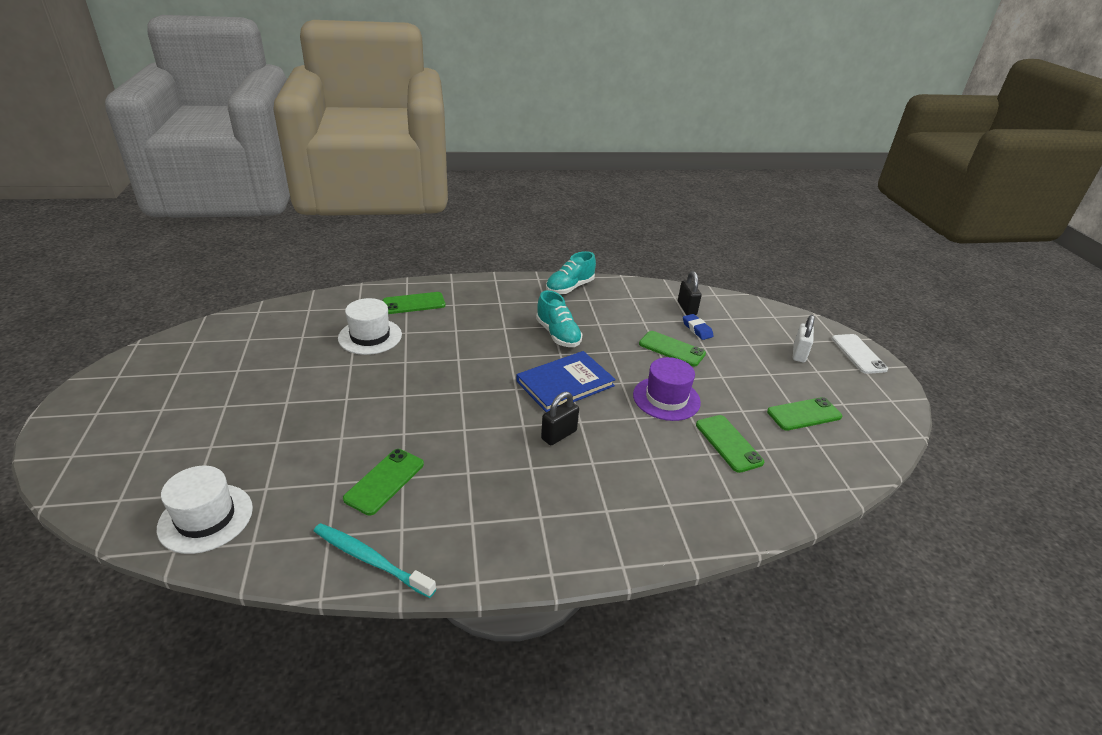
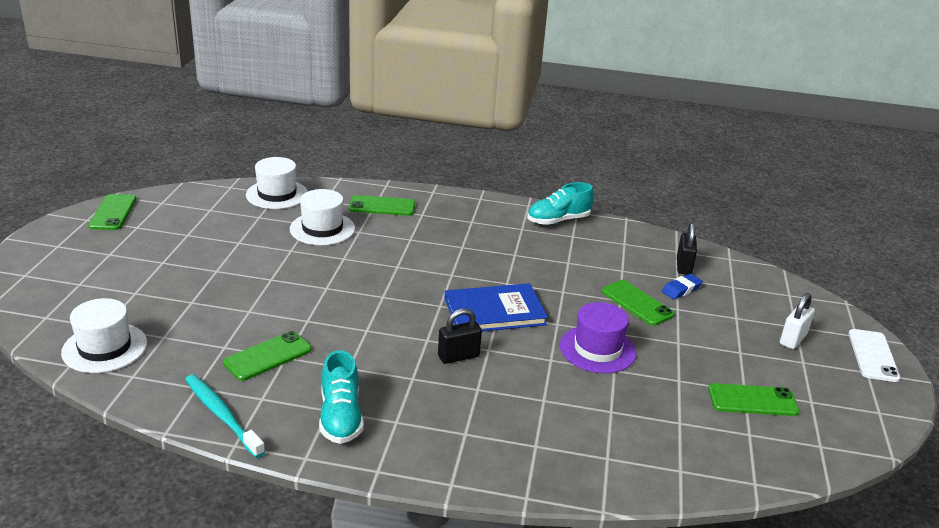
camera: 20 degrees right, 5 degrees down
(308, 310) = (277, 194): none -> white hat
(558, 335) = (516, 264): turquoise shoe -> turquoise shoe (341, 417)
(697, 329) = (681, 289): blue eraser -> blue eraser turned 60 degrees clockwise
(728, 443) = (640, 407): green phone -> green phone (113, 212)

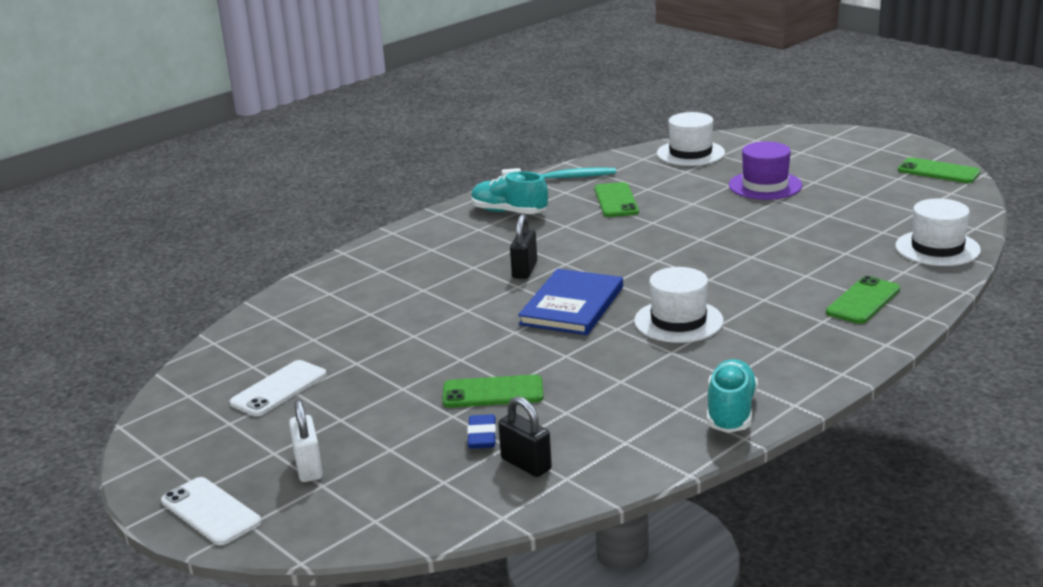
camera: 130 degrees right, 5 degrees down
(322, 229) = (828, 257): white hat -> white hat (678, 321)
(597, 349) = (451, 338): purple hat -> purple hat (765, 185)
(752, 400) = (279, 389): green phone -> white phone

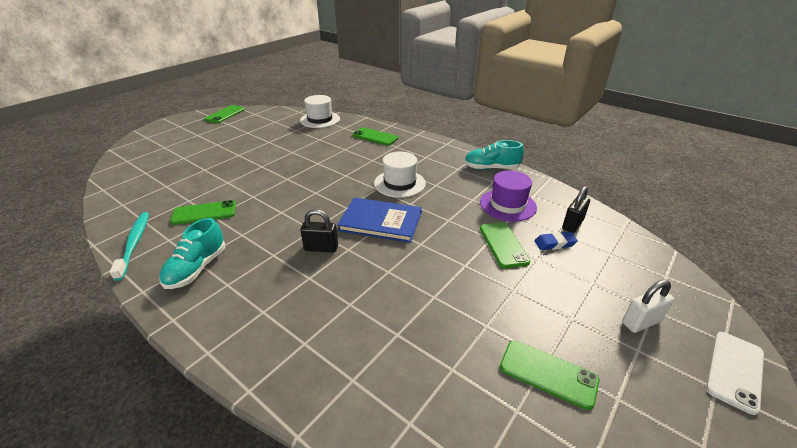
camera: 100 degrees left, 10 degrees up
(279, 389) = (548, 374): white phone -> green phone
(690, 153) = (130, 184): white hat -> none
(765, 185) = (213, 158): purple hat -> purple hat (508, 205)

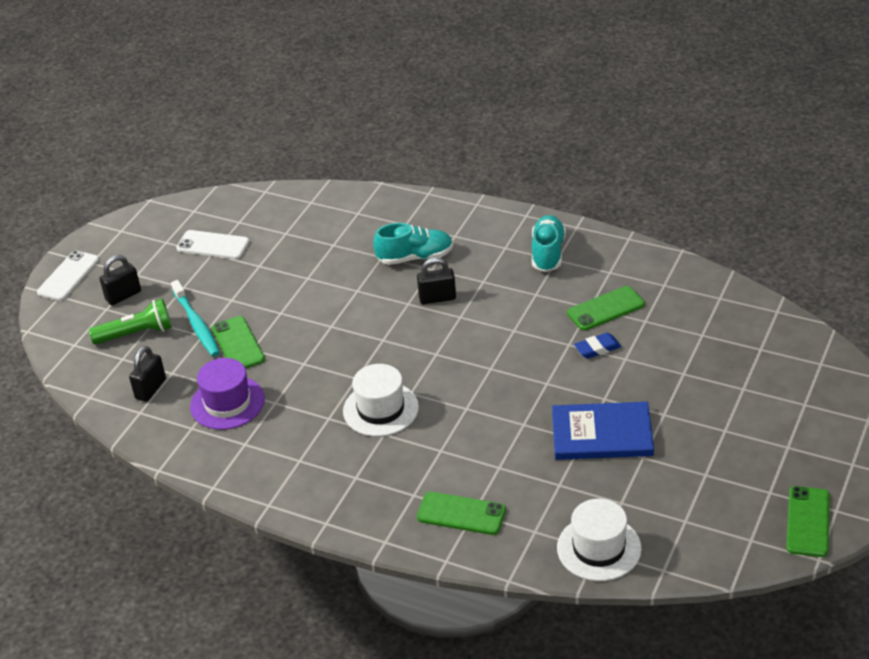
camera: 170 degrees right, 5 degrees up
(134, 243) = (641, 261): turquoise toothbrush -> turquoise toothbrush (196, 324)
(380, 222) = (385, 343): blue book -> blue book (602, 434)
(491, 168) = (246, 472): turquoise shoe -> turquoise shoe (415, 257)
(548, 374) = (213, 245): green phone -> white phone
(554, 243) = (179, 358): blue eraser -> blue eraser (597, 348)
(605, 273) = (136, 334): none -> green flashlight
(641, 322) = (123, 296): white padlock -> black padlock

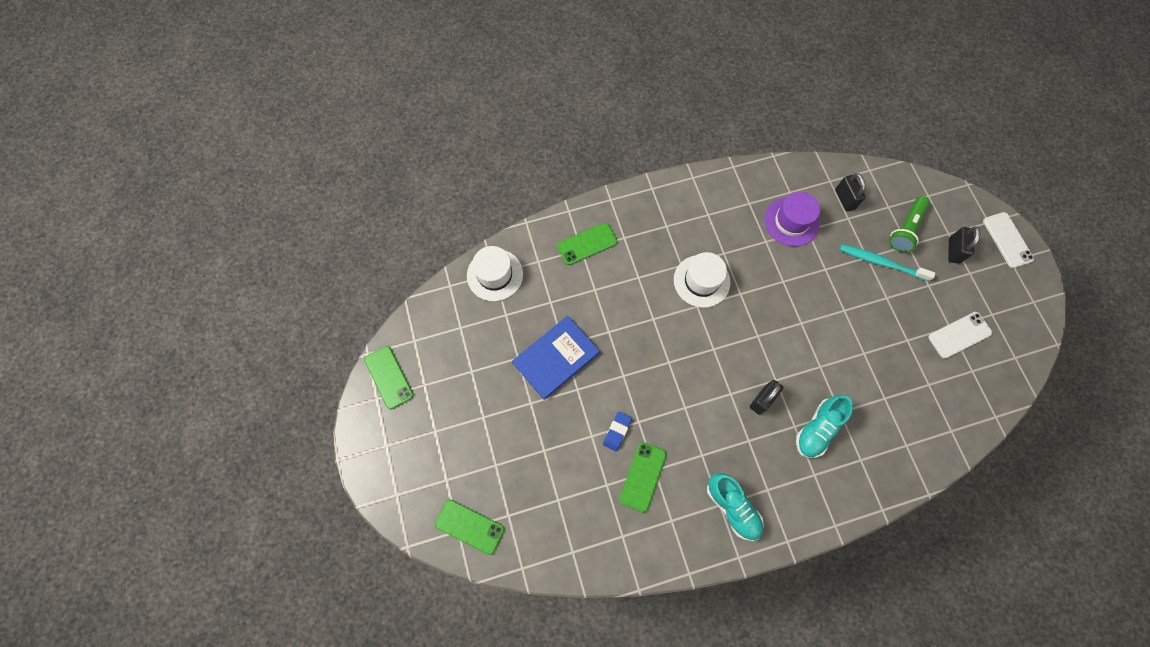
camera: 135 degrees right, 30 degrees up
(238, 344) = (838, 266): green phone -> green phone (469, 526)

